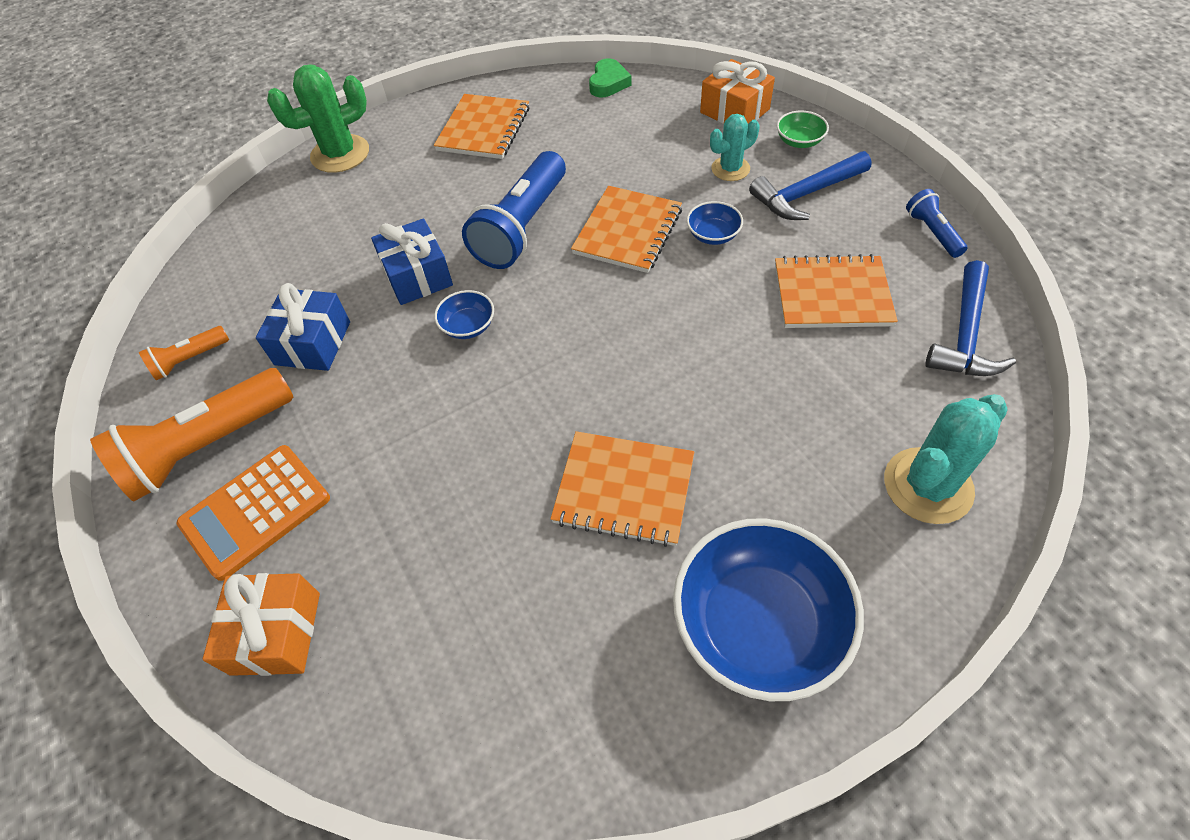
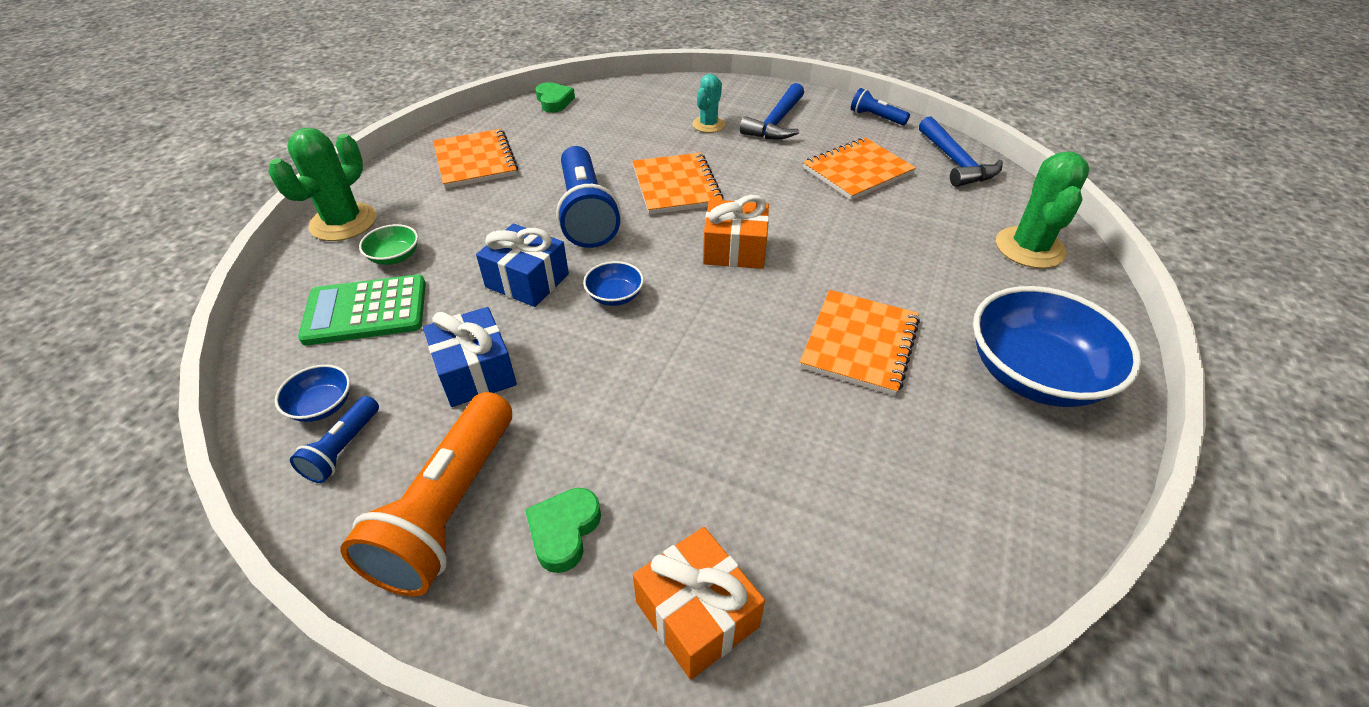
camera: 40 degrees left, 10 degrees down
(189, 360) = (343, 449): orange flashlight -> blue flashlight
(255, 511) = (564, 531): orange calculator -> green heart
(290, 248) = (366, 311): none -> green calculator
(624, 490) = (860, 343): orange notebook -> orange notebook turned 45 degrees counterclockwise
(713, 235) = (741, 166): blue bowl -> blue bowl (322, 406)
(734, 111) = (672, 91): orange gift -> orange gift (735, 250)
(799, 141) = (737, 95): green bowl -> green bowl (394, 257)
(928, 486) = (1029, 248): turquoise cactus -> green cactus

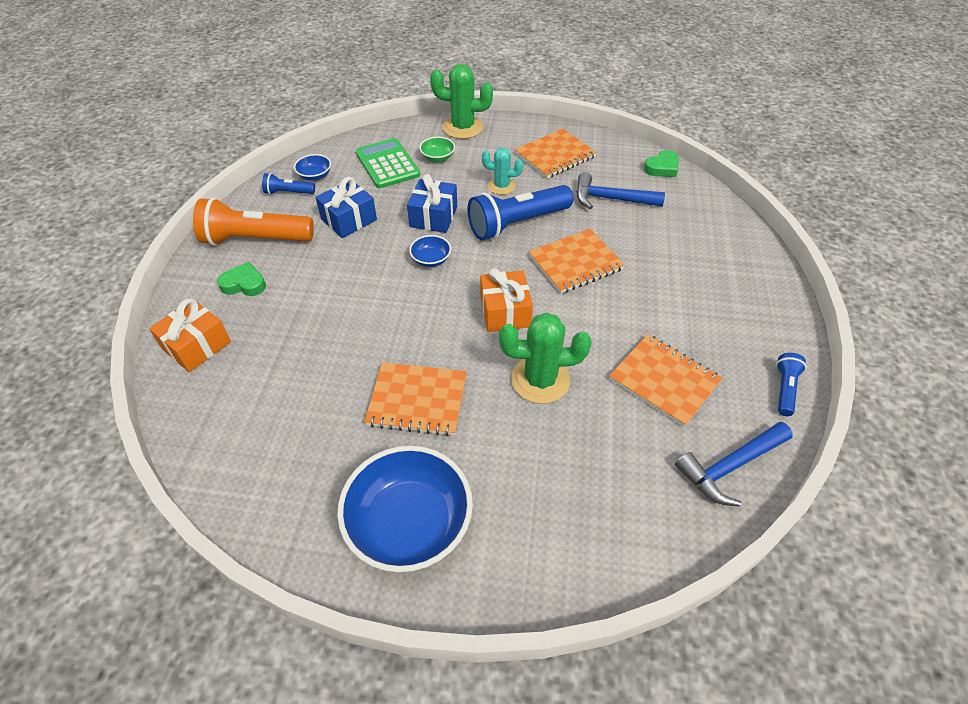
camera: 75 degrees right, 5 degrees up
(708, 125) = (684, 264): turquoise cactus -> turquoise cactus (501, 186)
(776, 123) = (719, 310): blue hammer -> blue hammer (611, 199)
(1029, 248) = (594, 533): green cactus -> green cactus (540, 380)

